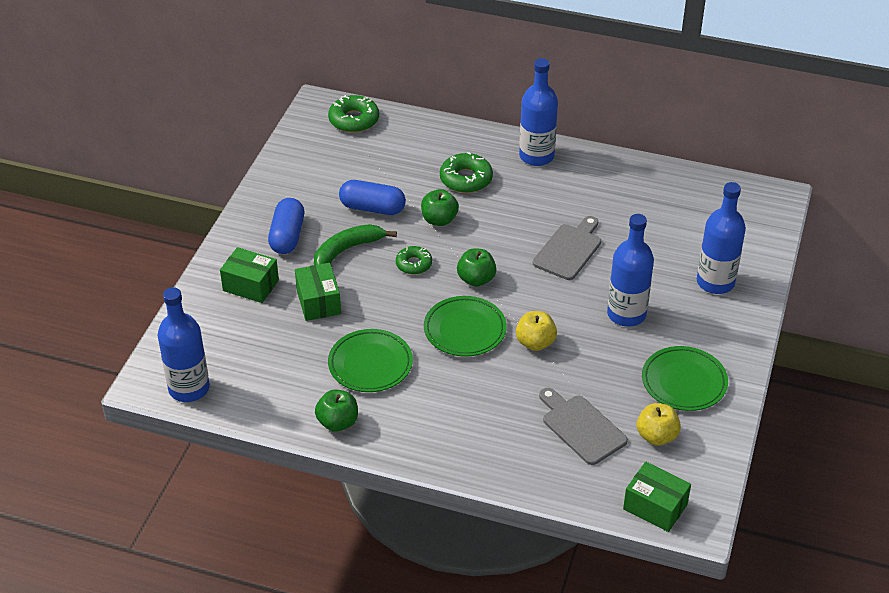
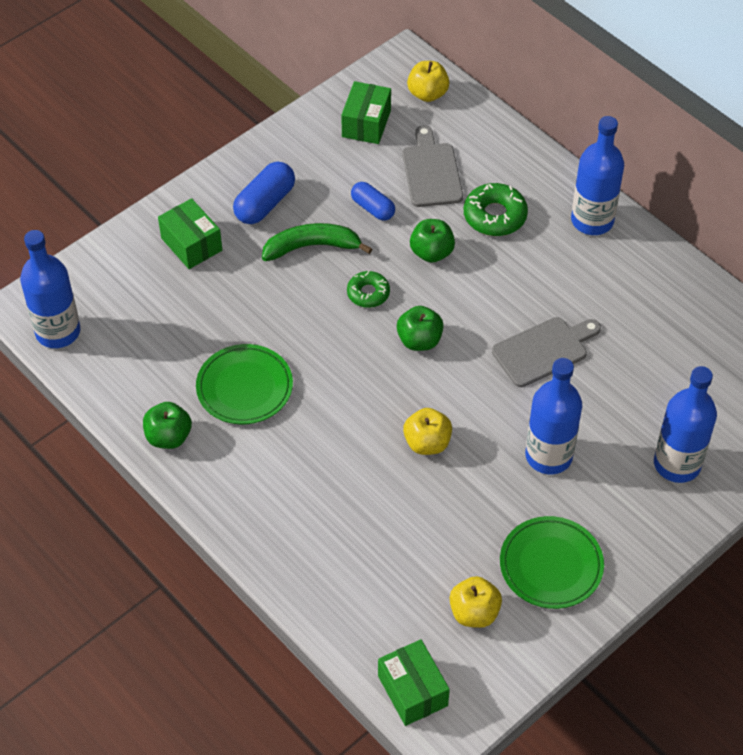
camera: 30 degrees right, 10 degrees up
(318, 302) = (243, 293): green box -> green box (366, 123)
(354, 120) = (427, 94): green donut -> yellow apple
(372, 208) = (372, 208): blue capsule -> blue capsule, size x0.66
(465, 330) = (365, 393): green plate -> none
(581, 427) = (403, 563): grey cutting board -> grey cutting board (431, 172)

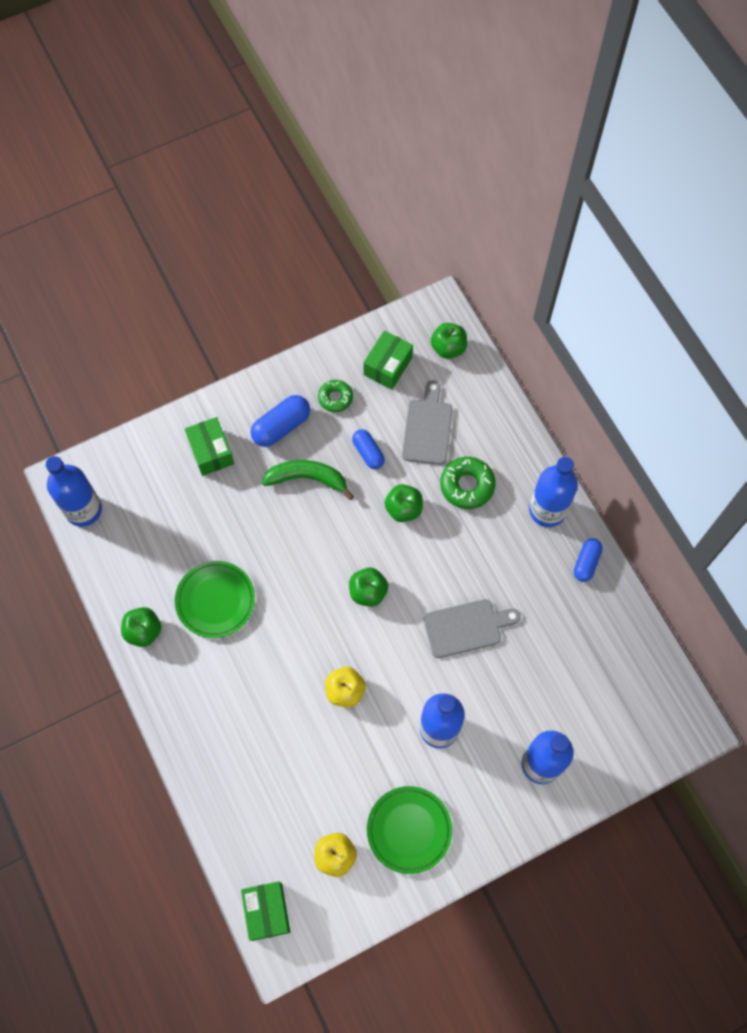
camera: 15 degrees right, 15 degrees up
(368, 293) = (340, 535): green donut -> green donut (335, 398)
(427, 94) = (448, 348): yellow apple -> green apple
(653, 260) = (586, 563): none -> blue capsule

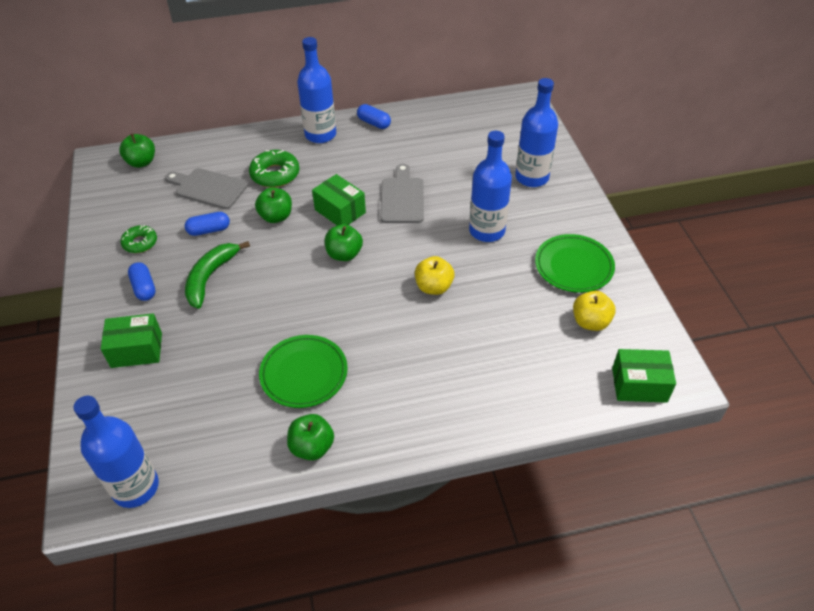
camera: 75 degrees left, 20 degrees down
(281, 426) = (144, 288): blue capsule -> blue capsule, size x0.66
(387, 366) = (132, 202): green box -> green box (340, 211)

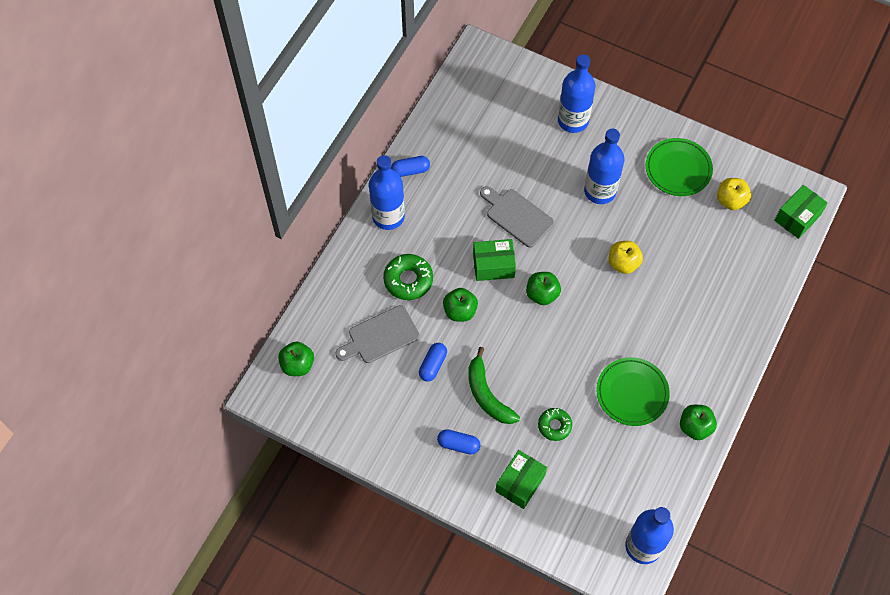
camera: 50 degrees left, 15 degrees up
(140, 243) = (403, 420): green donut -> green donut (554, 426)

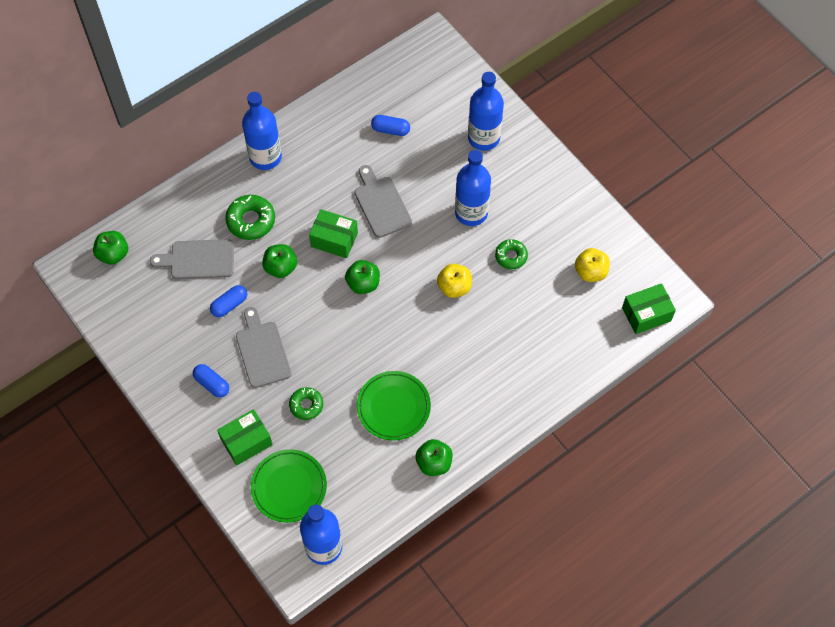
camera: 25 degrees right, 0 degrees up
(410, 170) = (309, 124): blue capsule -> blue capsule (390, 130)
(487, 394) = (262, 351): green banana -> grey cutting board
(656, 215) = (511, 256): none -> green donut
(678, 169) = (557, 222): green plate -> green plate (289, 487)

